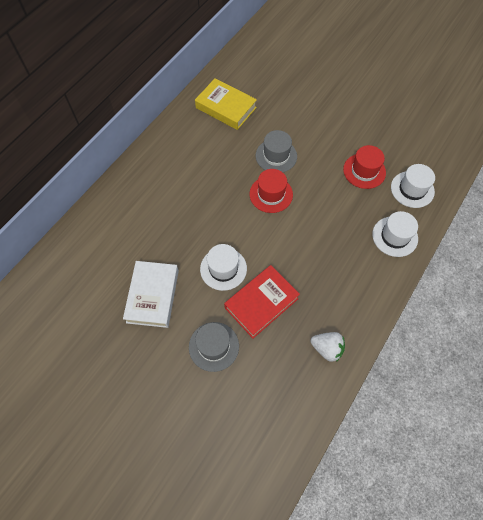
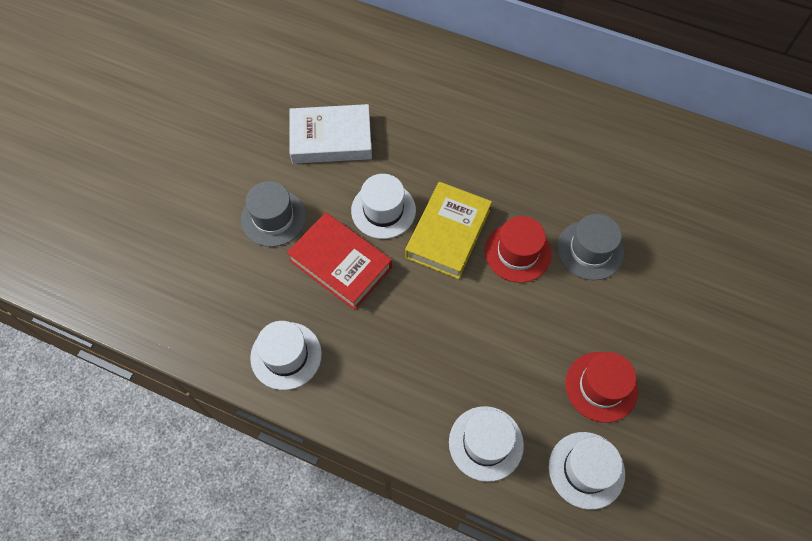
camera: 80 degrees right, 0 degrees up
(226, 108) = (659, 167): yellow book -> yellow book (448, 233)
(327, 348) = (286, 355): white strawberry -> white hat

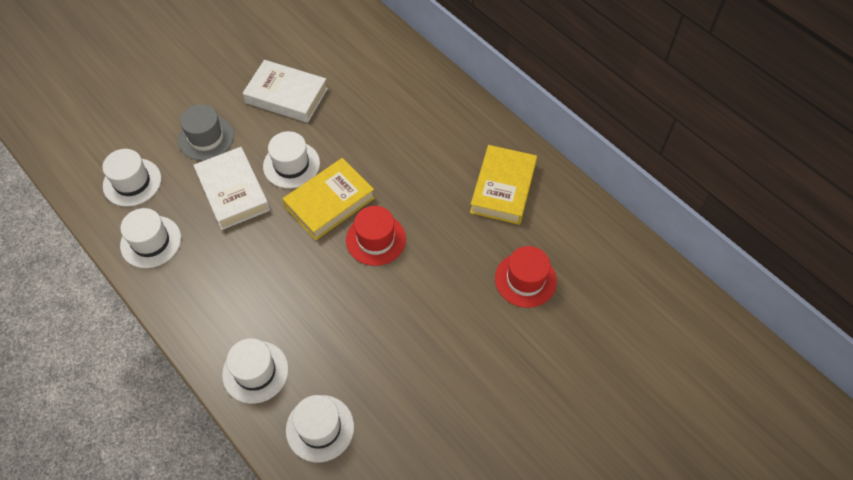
camera: 25 degrees right, 5 degrees down
(222, 299) = (132, 182): none -> white hat
(340, 264) = (233, 192): red book -> white book
(590, 250) = (436, 262): grey hat -> none
(601, 386) = (374, 371): red hat -> red hat (525, 279)
(606, 150) = (503, 188): none -> yellow book

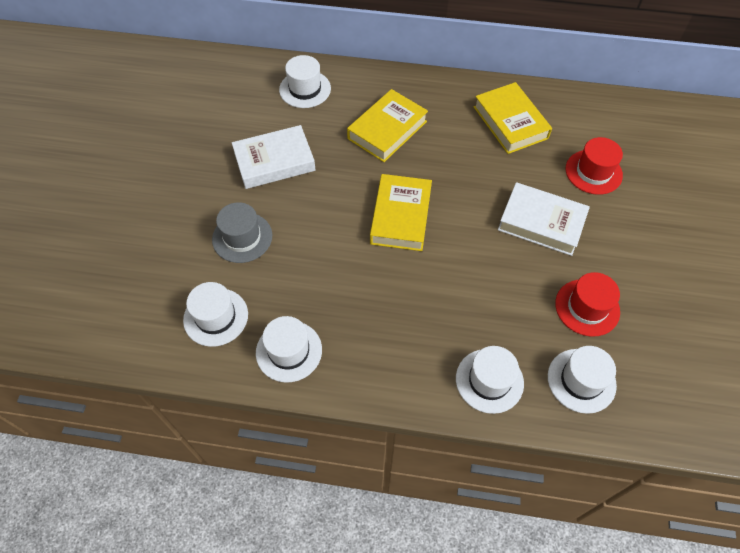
camera: 40 degrees left, 0 degrees up
(233, 192) = (314, 262): white book -> white book (541, 223)
(291, 165) = (338, 210): white hat -> white hat (305, 89)
(376, 239) = (465, 218): red hat -> red hat (587, 307)
(396, 127) = (387, 130): none -> yellow book

